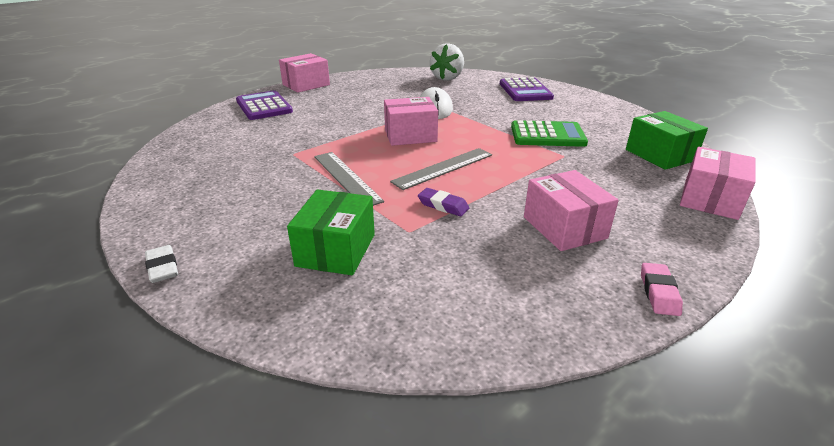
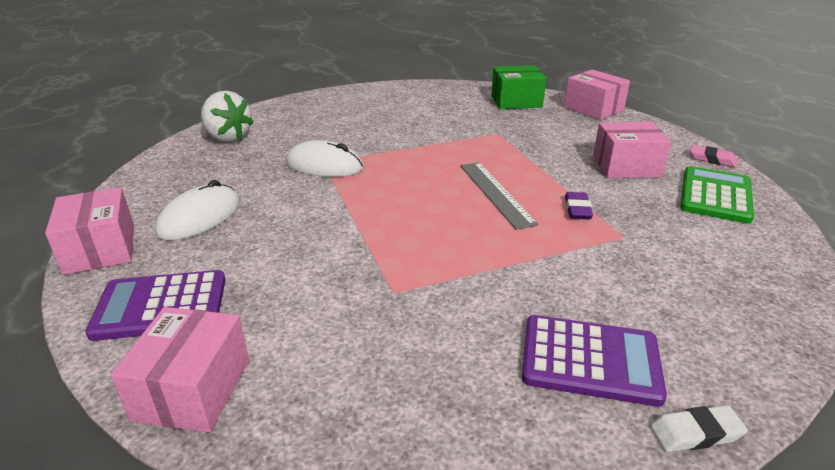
camera: 70 degrees left, 0 degrees up
(336, 250) = (656, 285): green box -> none
(346, 178) = (492, 257): grey ruler -> none
(347, 94) = (200, 217): none -> white mouse
(410, 135) = (397, 196): pink box -> pink box (193, 389)
(443, 205) = (577, 209): purple eraser -> purple eraser turned 45 degrees counterclockwise
(525, 91) = (324, 109): purple calculator -> purple calculator (590, 360)
(547, 135) = (449, 129): green calculator -> green calculator (715, 195)

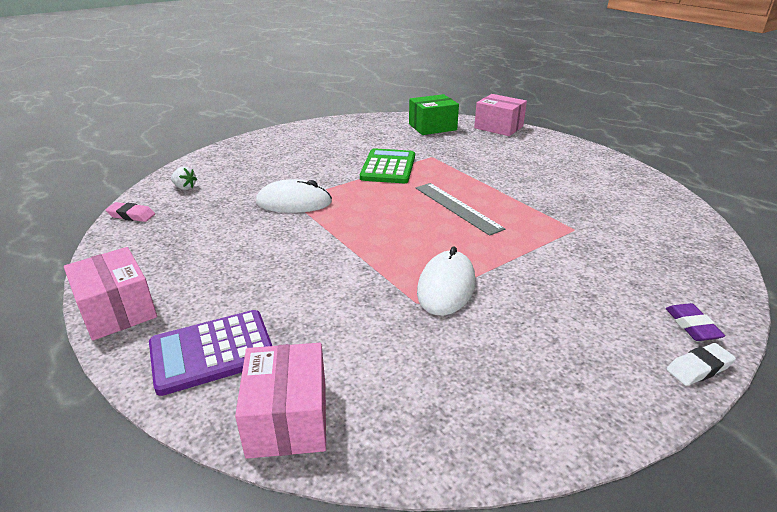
camera: 15 degrees left, 0 degrees up
(200, 217) = (201, 265): white mouse -> white mouse (446, 286)
(228, 137) = (185, 187): white strawberry -> white strawberry, size x0.48
(577, 209) = (529, 212): purple eraser -> purple eraser (692, 326)
(590, 360) = (599, 329): purple calculator -> none
(626, 166) = (548, 172): pink box -> none
(712, 159) = (609, 159): pink eraser -> pink eraser (131, 215)
(715, 195) = (625, 187): green calculator -> green calculator (388, 167)

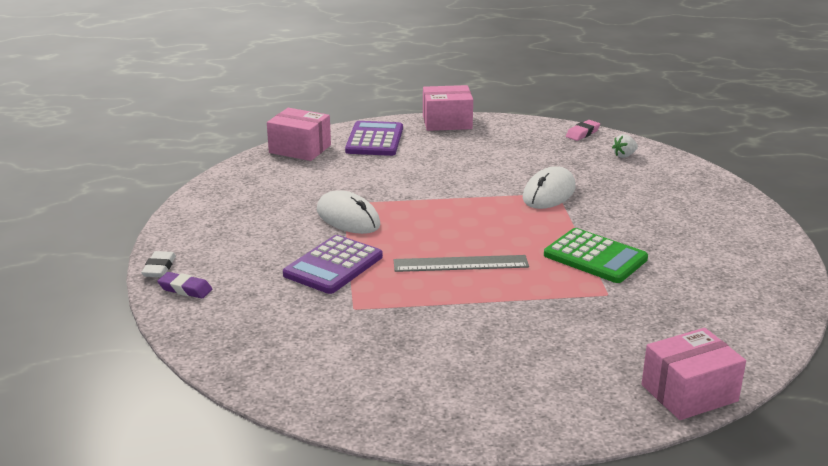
camera: 120 degrees right, 5 degrees down
(432, 127) = (724, 332): green box -> none
(536, 260) = (333, 266): none -> purple calculator

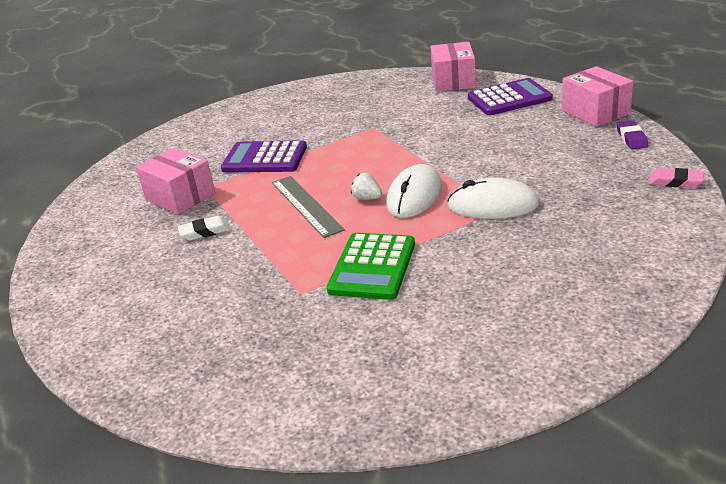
camera: 70 degrees right, 5 degrees up
(159, 268) = (221, 109): white eraser -> white eraser (205, 232)
(185, 289) = (199, 126): purple eraser -> purple eraser (631, 138)
(348, 218) = (348, 137): white mouse -> white mouse (414, 196)
(624, 155) = (649, 221): white strawberry -> white strawberry (367, 198)
(689, 393) = (136, 385): pink box -> pink box (180, 196)

